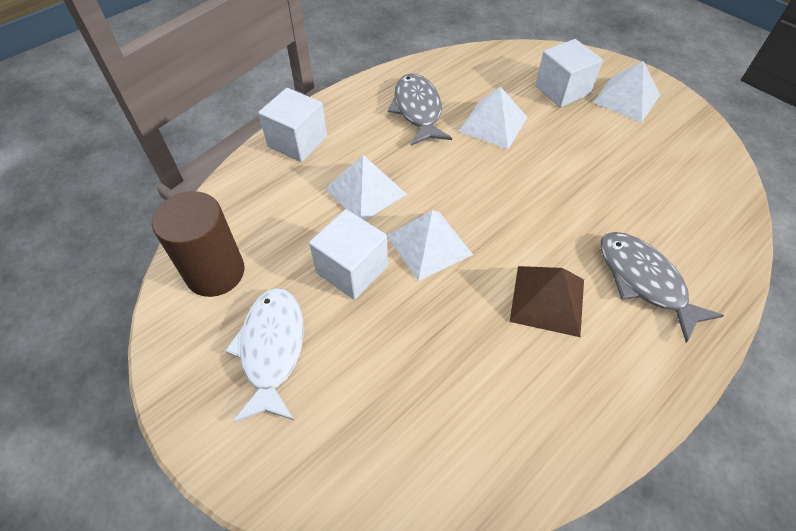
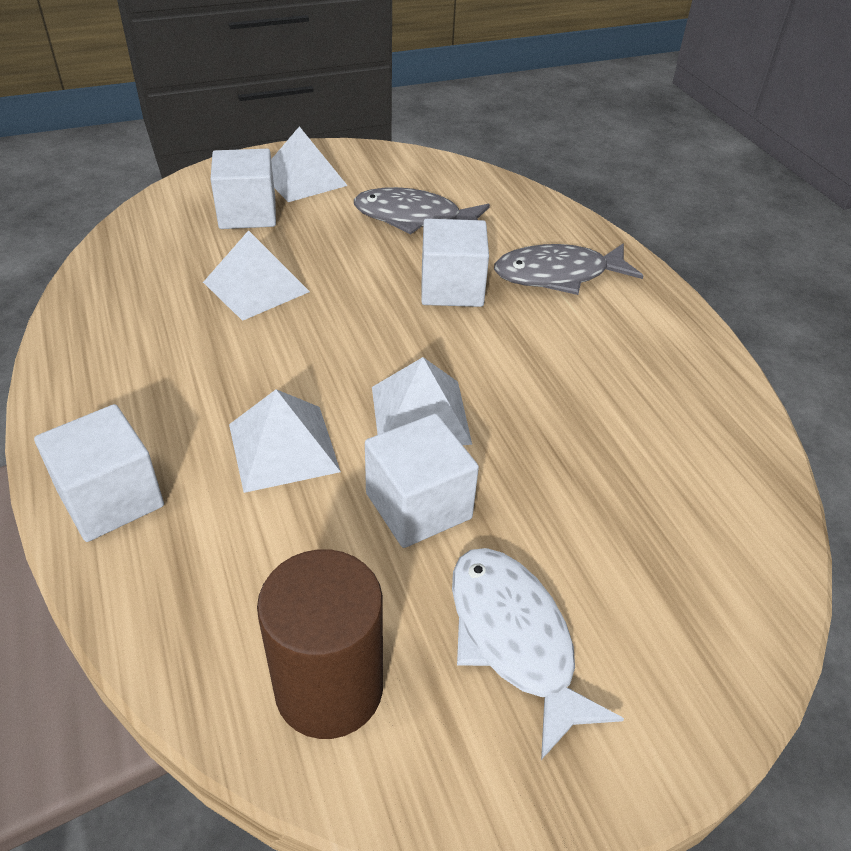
camera: 70 degrees left, 10 degrees down
(272, 349) = (514, 639): white fish -> white fish turned 45 degrees clockwise
(418, 110) = (166, 342): grey fish -> grey fish (414, 218)
(547, 300) = (551, 348): brown pyramid -> none
(571, 219) = (452, 288): none -> white cube

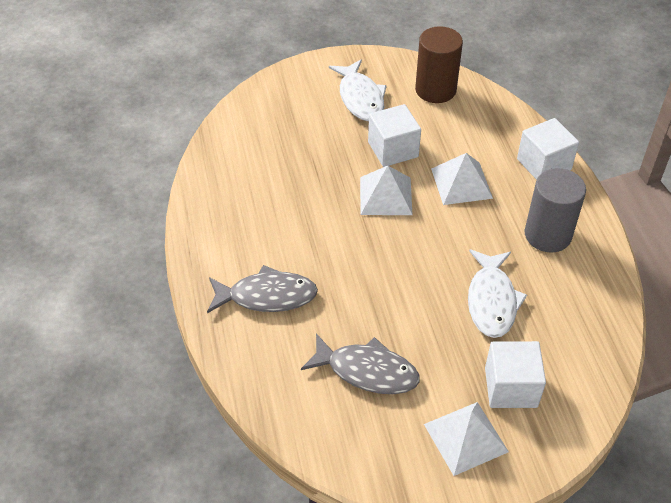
camera: 170 degrees left, 5 degrees up
(148, 372) = (547, 235): none -> grey cylinder
(256, 287) = (491, 300): white pyramid -> white fish
(452, 288) = (349, 289): white cube -> none

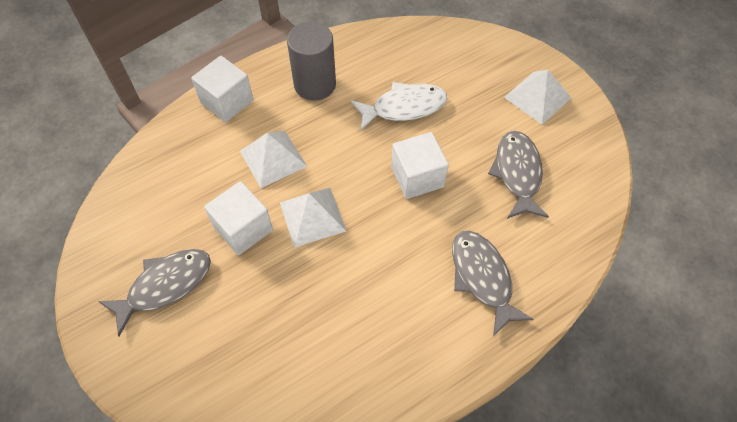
camera: 110 degrees left, 10 degrees up
(360, 98) = (165, 286): white fish -> grey fish
(435, 90) = (134, 214): brown cylinder -> none
(511, 387) = (480, 80): white cube -> white cube (417, 177)

